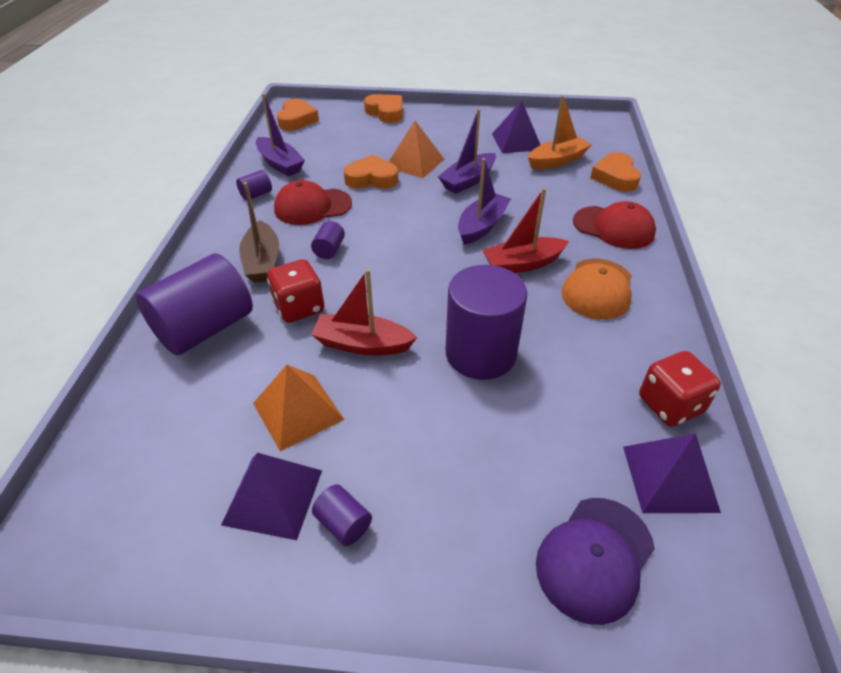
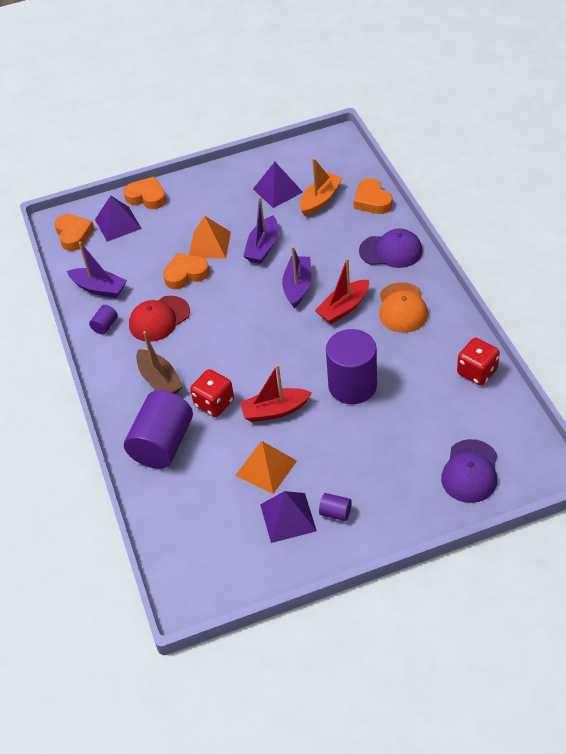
camera: 20 degrees left, 5 degrees up
(329, 250) = (201, 351): purple cylinder -> none
(613, 227) = (391, 251): red cap -> purple cap
(670, 478) = (492, 415): purple pyramid -> purple pyramid (118, 224)

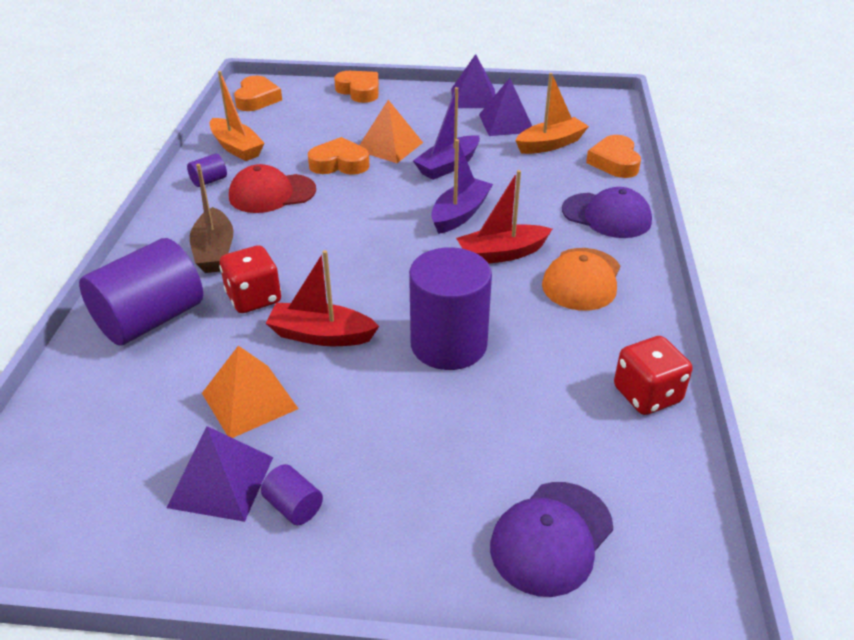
camera: 20 degrees right, 10 degrees down
(99, 288) = (237, 148): purple boat -> orange boat
(118, 224) = (309, 103): purple pyramid -> purple pyramid (474, 98)

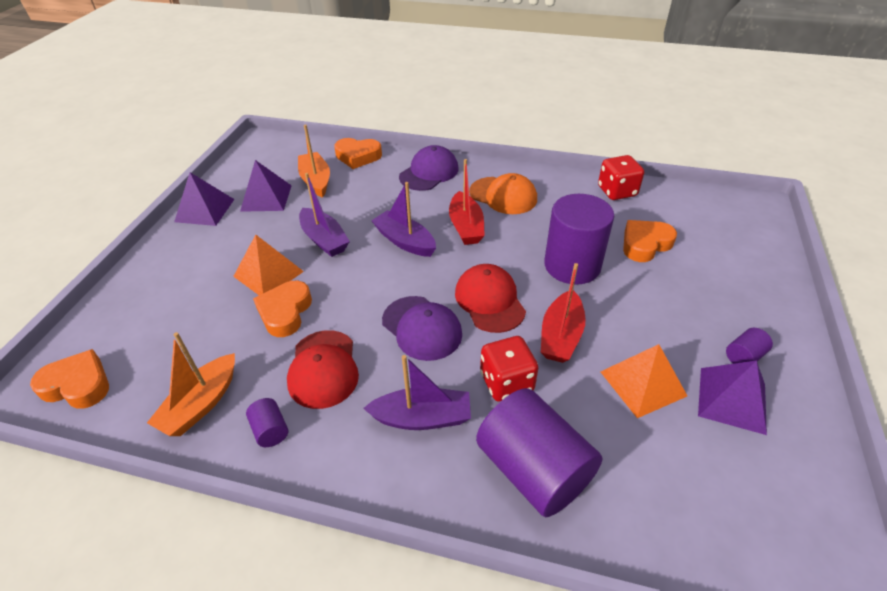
camera: 80 degrees left, 5 degrees up
(214, 251) = (422, 418): brown boat -> purple boat
(237, 148) = (201, 404): orange boat -> orange boat turned 150 degrees clockwise
(359, 91) = (128, 288): orange heart -> orange heart (645, 244)
(372, 280) = (489, 301): none -> red cap
(551, 538) = (735, 244): purple cap -> purple cap (422, 328)

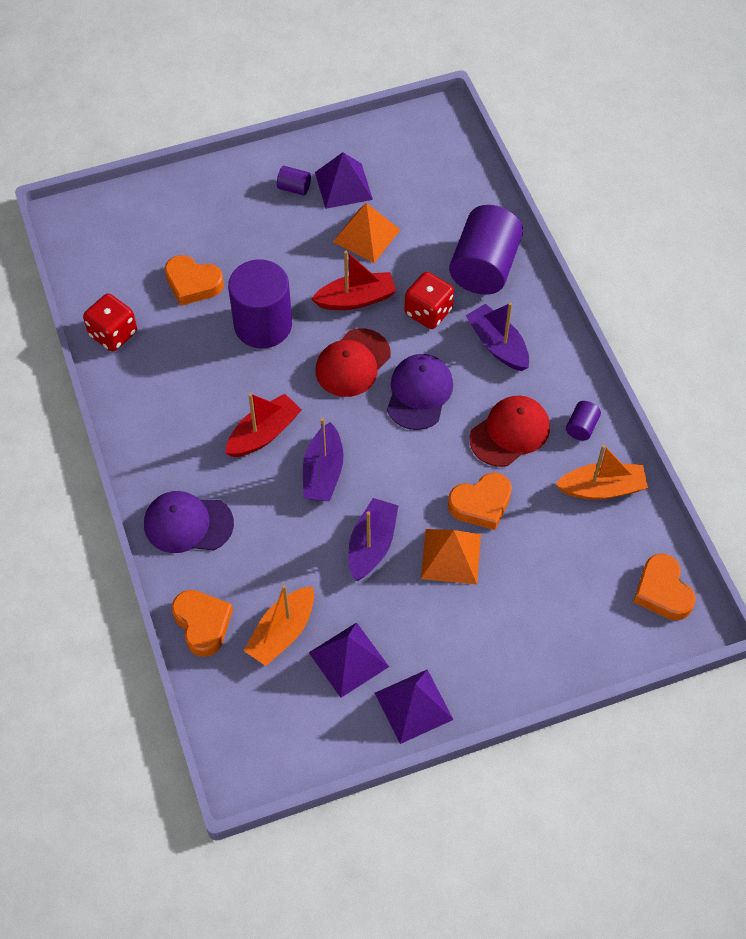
camera: 125 degrees left, 15 degrees up
(503, 196) = (187, 428): orange cap -> none

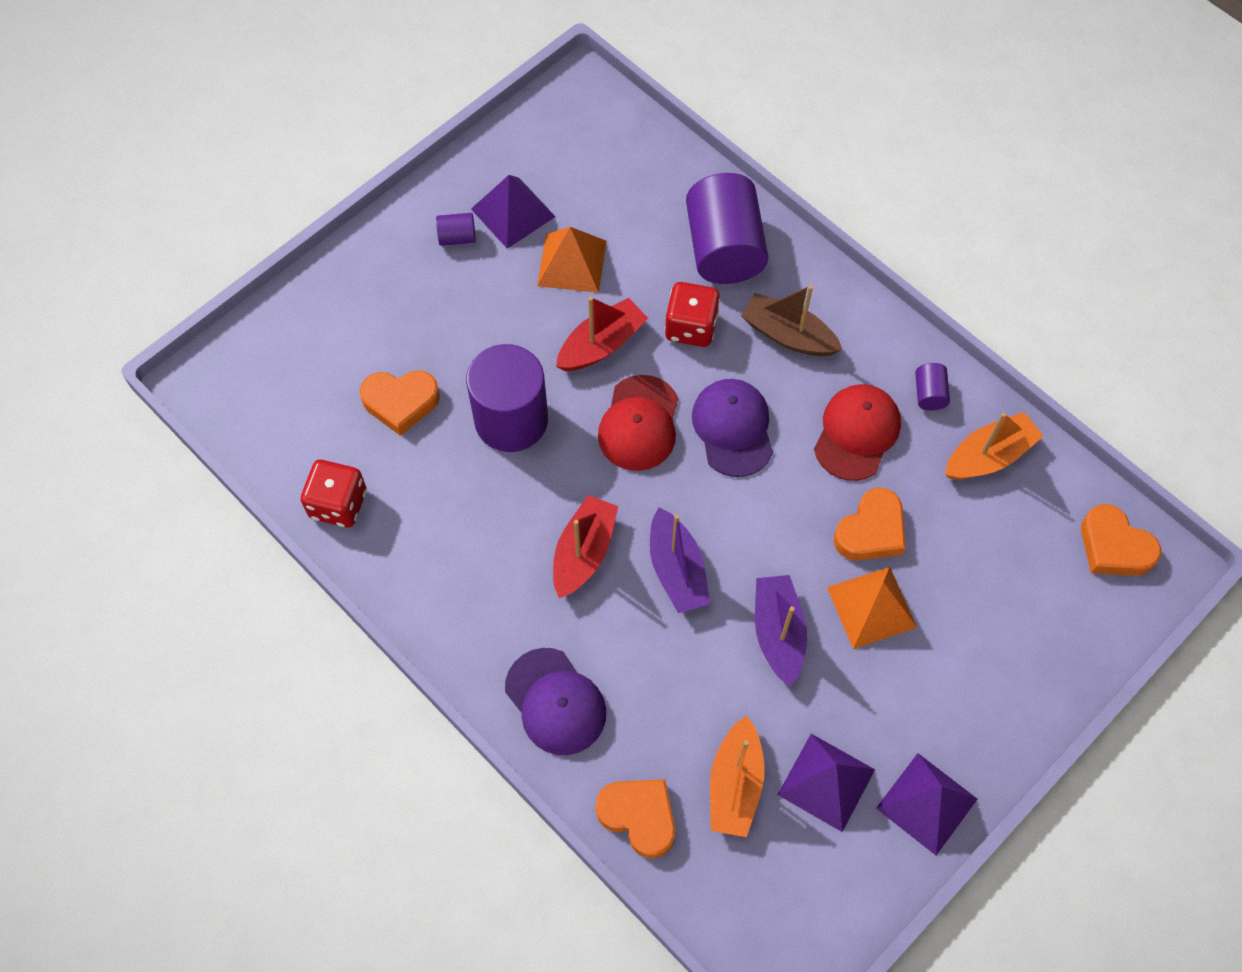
camera: 25 degrees left, 5 degrees up
(188, 524) = (555, 701): purple cap -> purple cap turned 105 degrees counterclockwise
(497, 345) = (788, 335): purple boat -> brown boat

